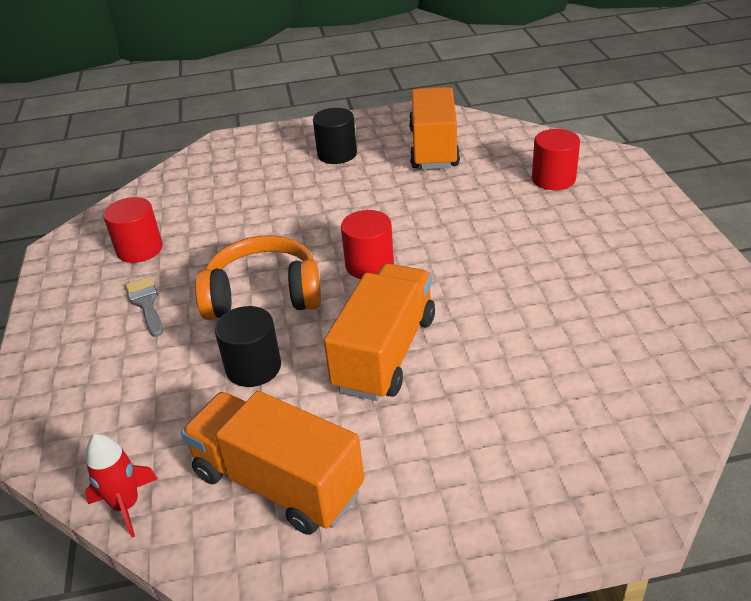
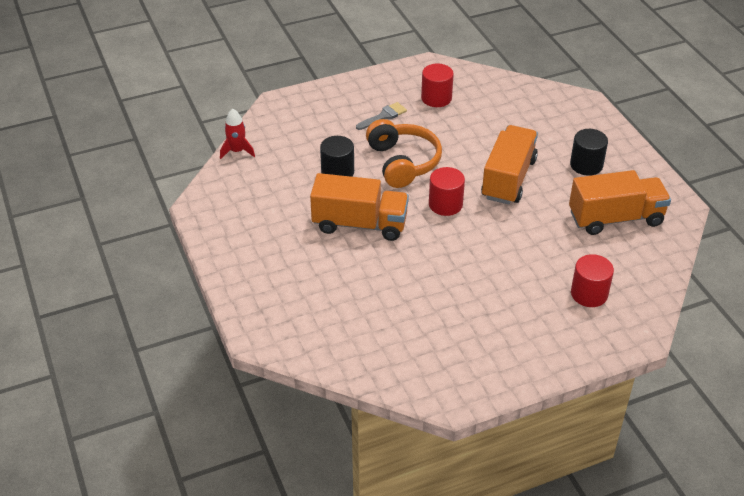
camera: 75 degrees right, 5 degrees up
(278, 482) = (257, 199): orange truck -> orange truck (508, 179)

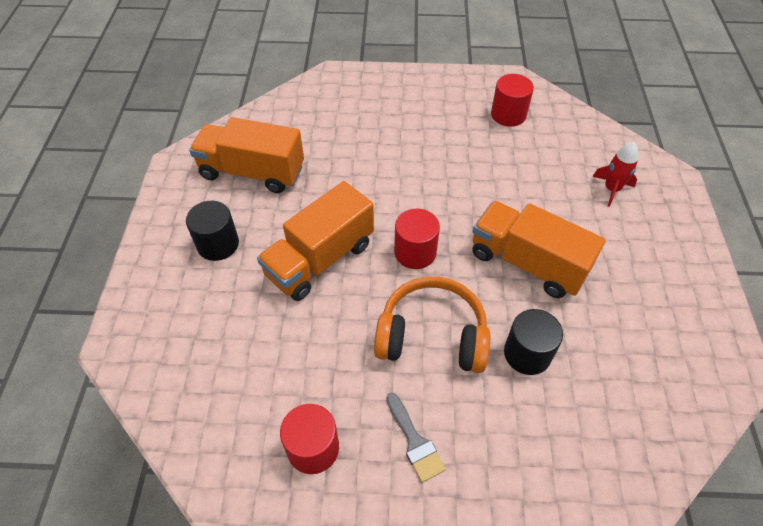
camera: 155 degrees left, 10 degrees up
(237, 151) = (670, 459): red rocket -> red rocket (611, 189)
(383, 116) = (415, 442): grey brush -> grey brush turned 105 degrees counterclockwise
(403, 162) = (432, 336): orange headphones -> orange headphones turned 90 degrees clockwise
(589, 294) = (344, 115): red cylinder -> red cylinder (508, 115)

